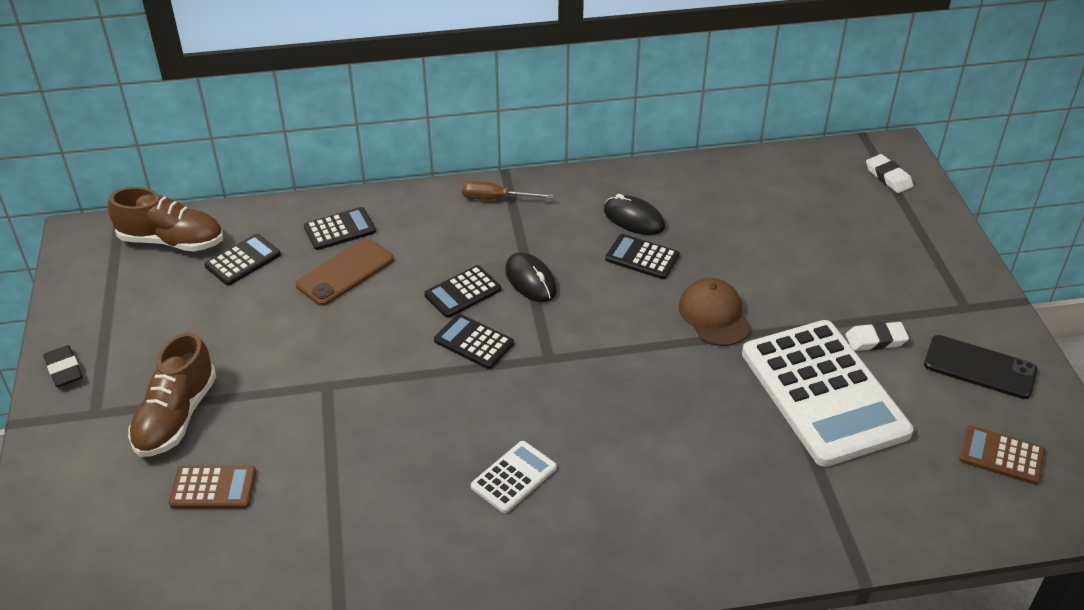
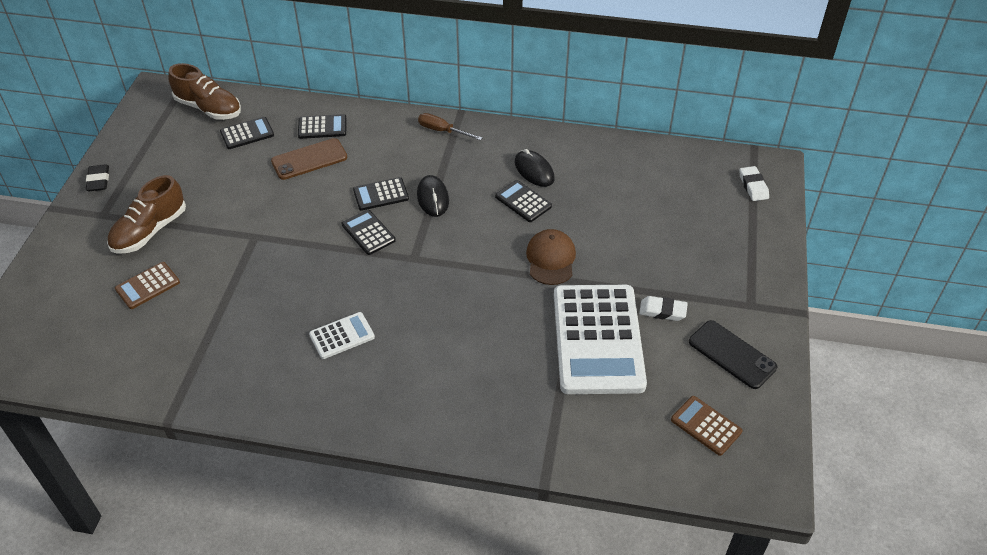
camera: 20 degrees right, 5 degrees up
(213, 488) = (147, 286): brown calculator -> brown calculator turned 120 degrees clockwise

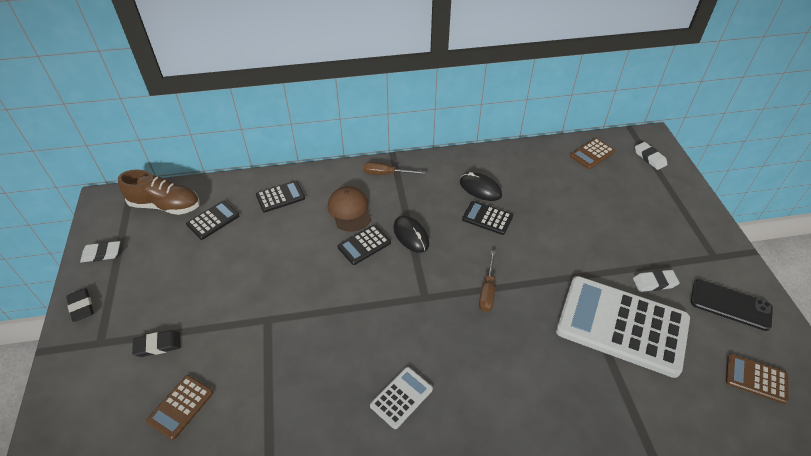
camera: 20 degrees left, 0 degrees up
(133, 138) = (101, 254): none -> white eraser
(150, 231) = (158, 345): brown shoe -> black eraser
(309, 159) = (283, 229): brown phone -> none
(368, 232) = (372, 284): black calculator -> none
(479, 270) = (487, 291): none -> brown screwdriver
(551, 259) = (539, 263): brown cap -> brown cap (349, 210)
(598, 339) = (622, 325): white calculator -> white calculator turned 135 degrees clockwise
(686, 165) = (592, 154): none -> brown calculator

